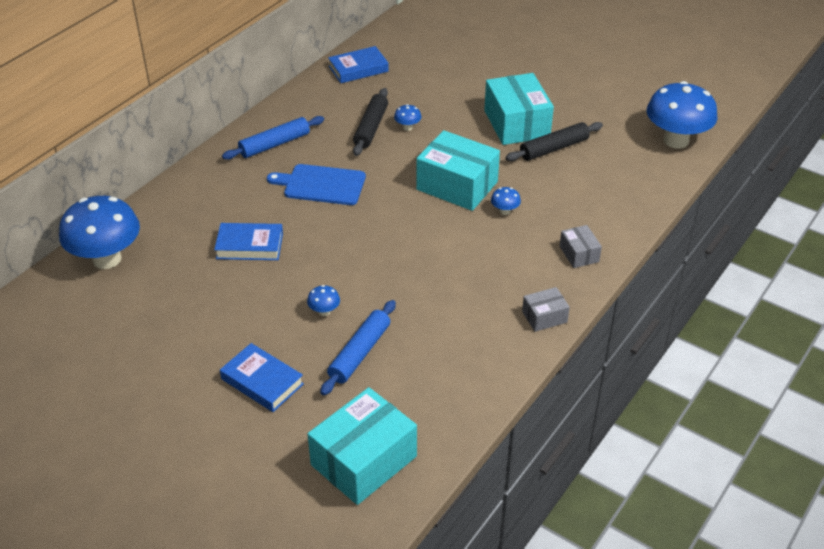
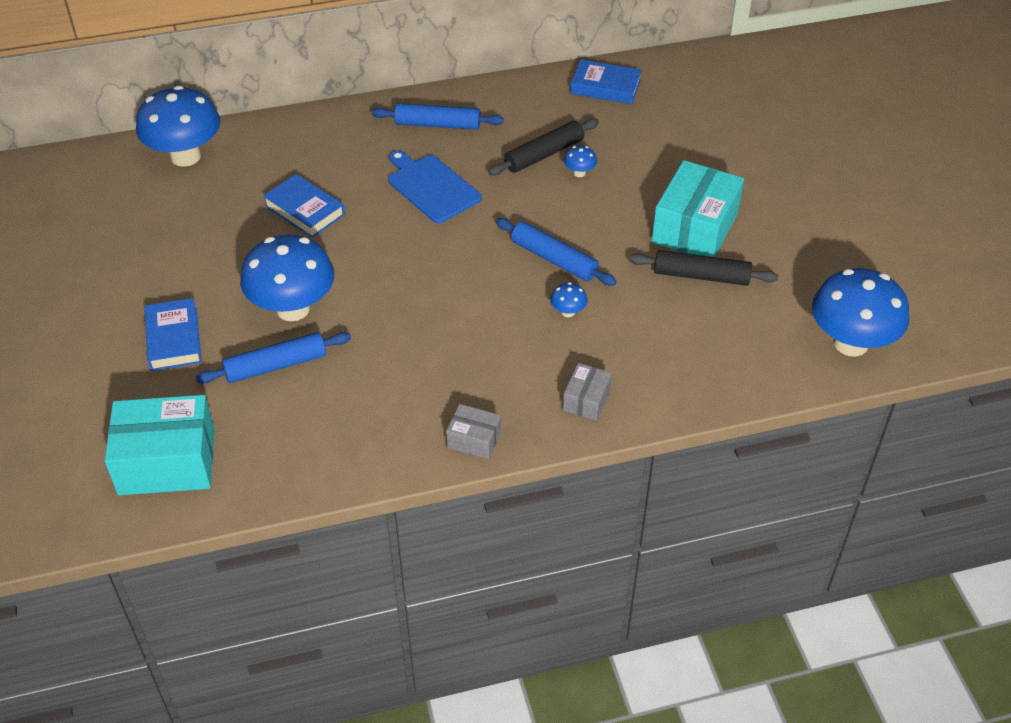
camera: 40 degrees right, 5 degrees up
(324, 311) = (293, 309): blue mushroom -> blue mushroom, size x2.48
(457, 185) = (554, 259): turquoise box -> blue rolling pin

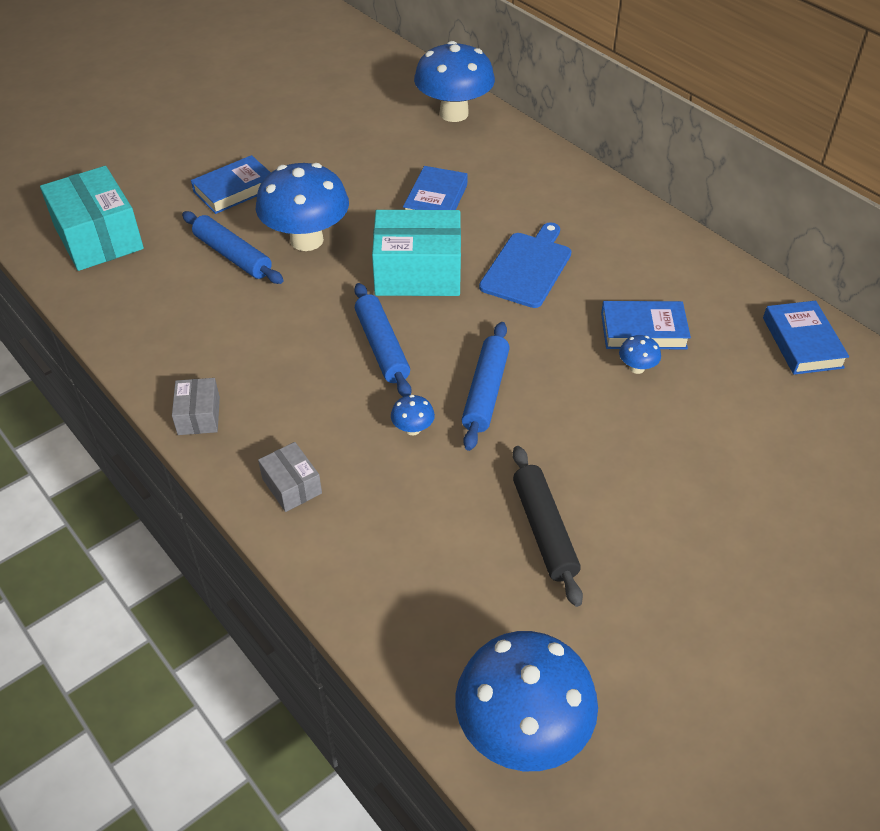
camera: 65 degrees right, 0 degrees up
(437, 124) = (623, 239): blue rolling pin -> blue rolling pin (382, 347)
(544, 154) = (643, 330): black rolling pin -> blue book
(586, 400) = (292, 486): grey box -> grey box turned 60 degrees clockwise
(695, 228) = (622, 499): turquoise box -> turquoise box (418, 273)

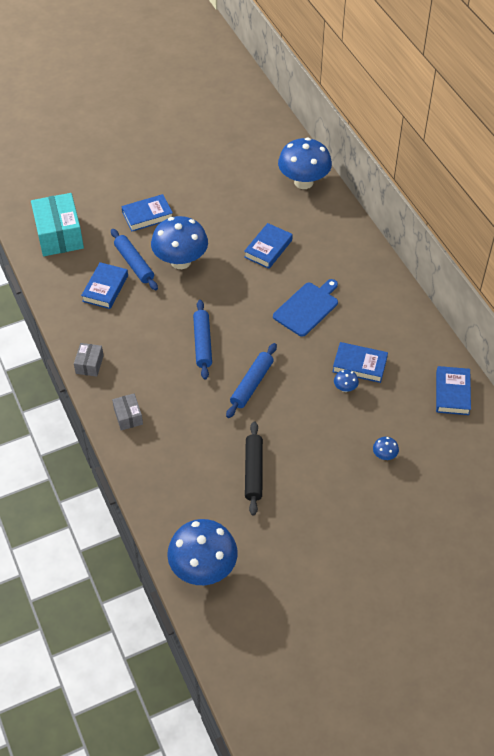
camera: 15 degrees right, 5 degrees up
(195, 298) = (105, 288): none -> blue book
(413, 429) = (203, 398): blue mushroom -> blue mushroom (384, 455)
(418, 273) = (240, 298): turquoise box -> none

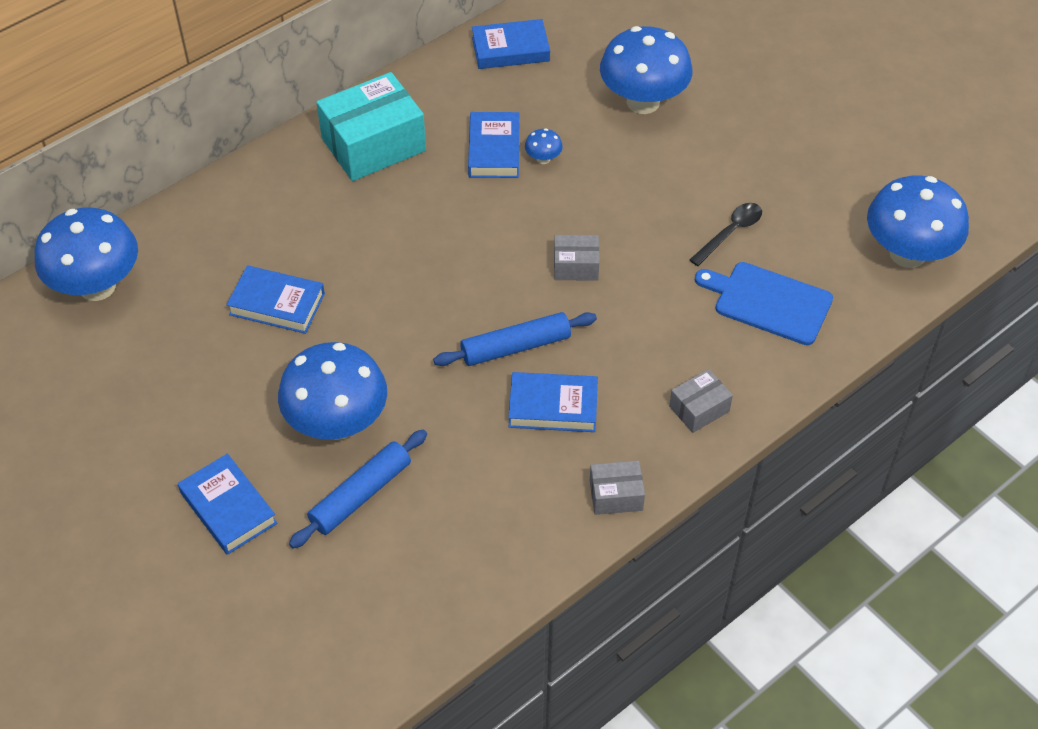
camera: 105 degrees left, 0 degrees up
(59, 235) = (313, 649): turquoise box -> turquoise box (373, 144)
(105, 288) = (434, 524): blue book -> blue book (553, 406)
(252, 384) = (576, 266): blue rolling pin -> grey box
(253, 471) = (730, 233): black rolling pin -> black spoon
(307, 308) = (398, 228): blue cutting board -> blue cutting board (769, 302)
(384, 455) = (643, 102): blue mushroom -> blue mushroom, size x2.48

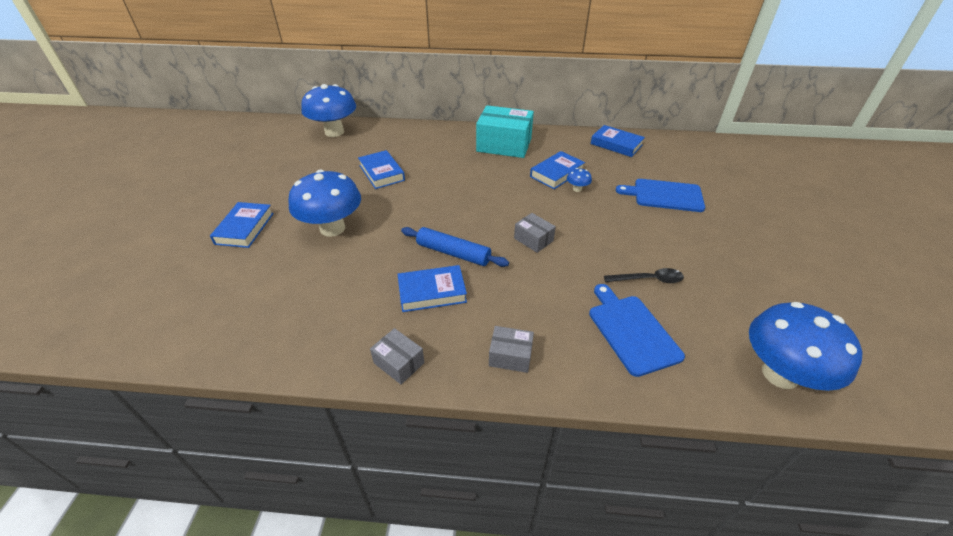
camera: 45 degrees right, 10 degrees down
(360, 495) = (294, 262): blue rolling pin -> none
(553, 406) = (432, 292): blue book -> blue book turned 60 degrees counterclockwise
(643, 102) = (665, 195): blue mushroom -> blue cutting board

